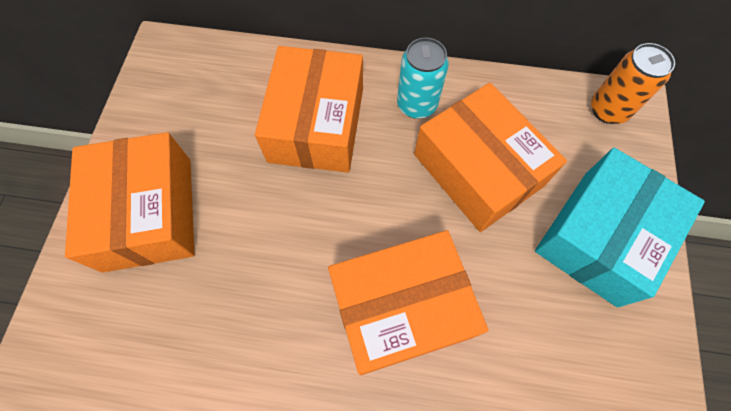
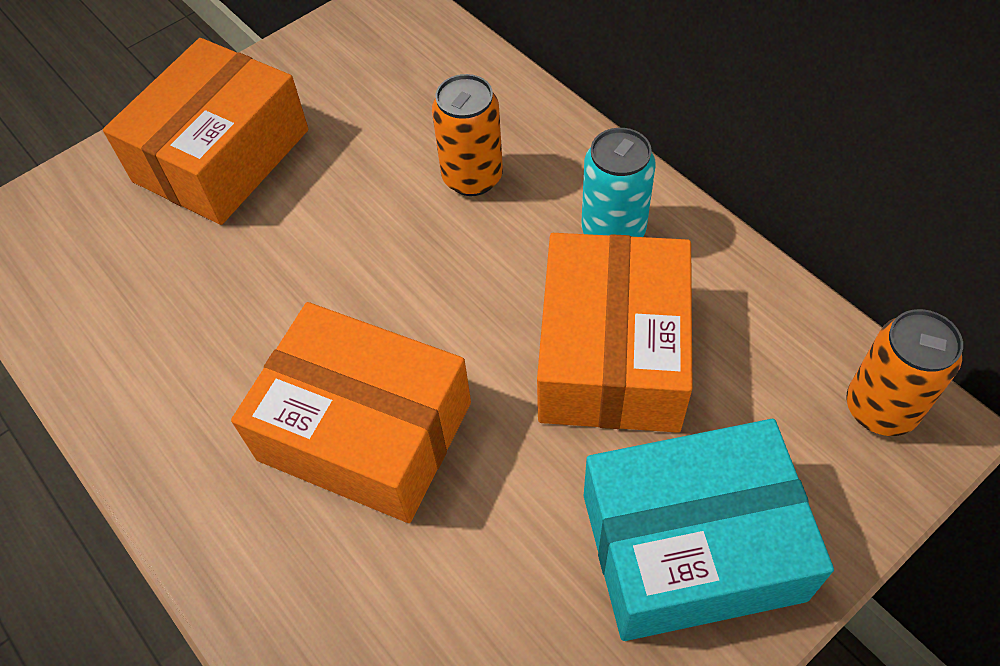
camera: 45 degrees right, 10 degrees down
(316, 124) = (472, 177): orange box -> orange can

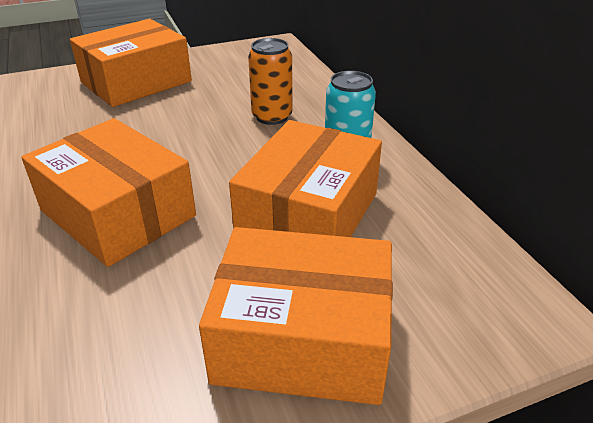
camera: 15 degrees right, 20 degrees down
(691, 546) = (302, 338): turquoise box -> orange box
(880, 408) = (502, 294): orange can -> none

